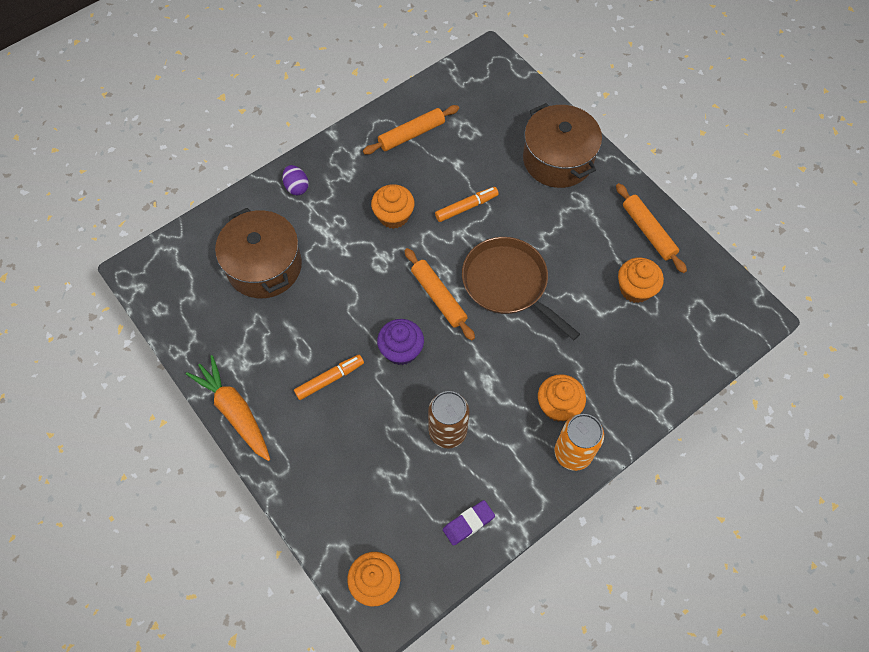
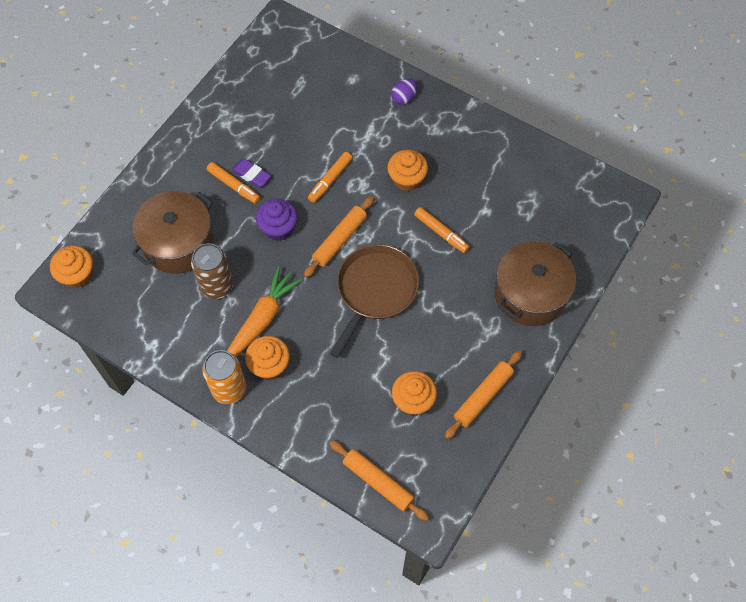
camera: 70 degrees right, 0 degrees up
(235, 411) = (184, 132): orange carrot -> orange carrot (262, 319)
(264, 266) = (318, 103): brown pot -> brown pot (178, 243)
(364, 284) = (330, 180): none -> orange marker
(411, 134) = (500, 164): orange rolling pin -> orange rolling pin (378, 482)
(468, 523) = (143, 326): purple eraser -> purple eraser (251, 175)

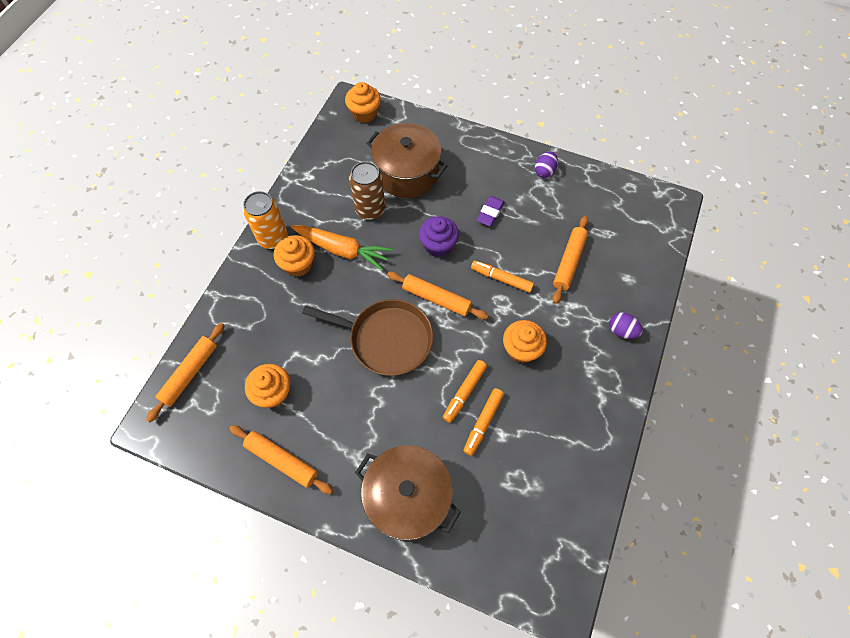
camera: 80 degrees right, 0 degrees up
(213, 116) = (544, 171): none -> purple egg
(234, 186) = (474, 202): orange marker -> orange marker (483, 423)
(324, 121) = (568, 262): none -> orange rolling pin

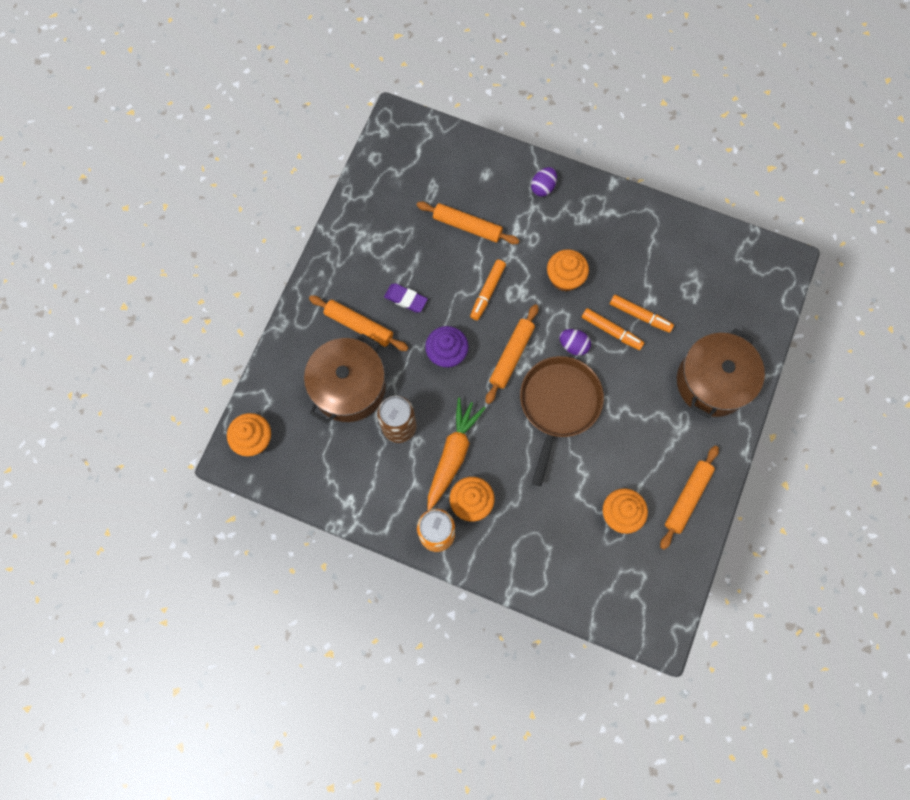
camera: 90 degrees left, 10 degrees up
(190, 373) = (604, 603): orange rolling pin -> orange rolling pin (359, 325)
(544, 171) = (351, 240): purple egg -> purple egg (573, 345)

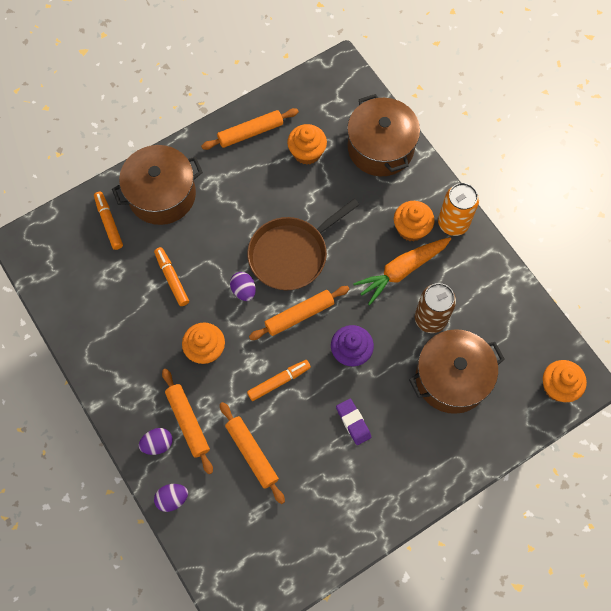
camera: 145 degrees left, 5 degrees down
(359, 325) = (409, 426): orange rolling pin -> orange rolling pin (188, 422)
(501, 159) = (172, 499): none -> purple egg
(556, 568) = (380, 148): none -> brown pot
(611, 331) = (204, 281): orange marker -> orange marker (109, 223)

